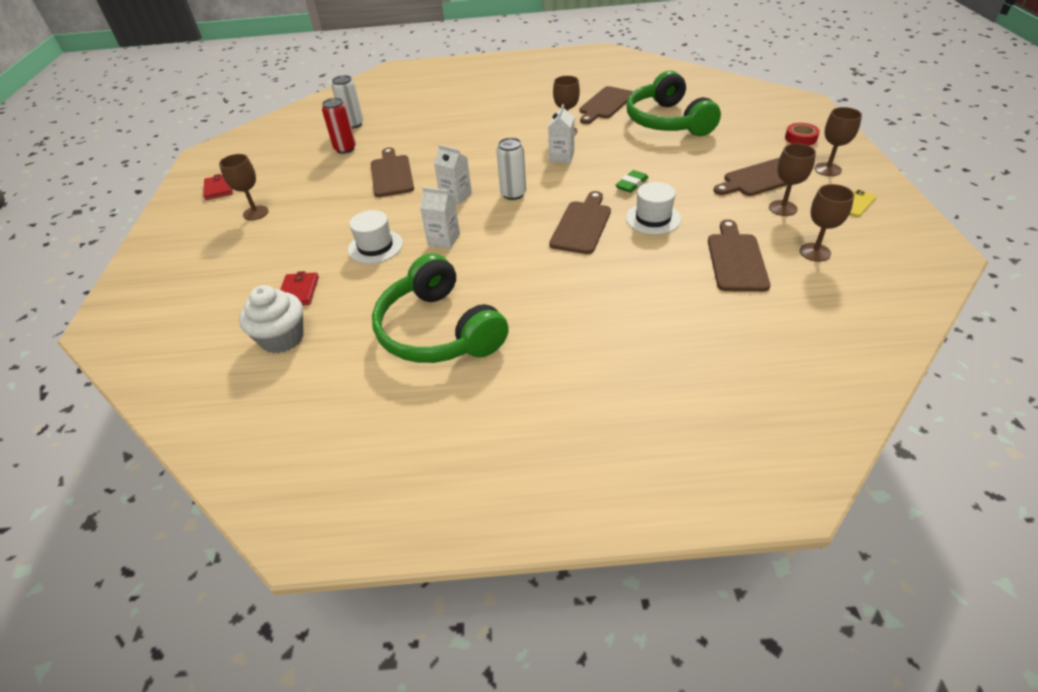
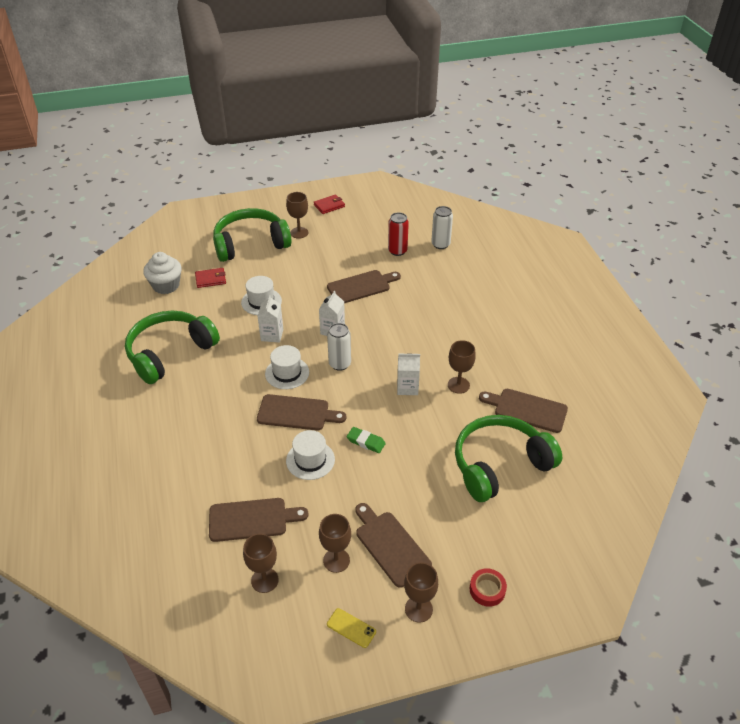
camera: 75 degrees right, 0 degrees up
(246, 254) = (250, 244): none -> green headphones
(515, 230) = (287, 373): none -> white hat

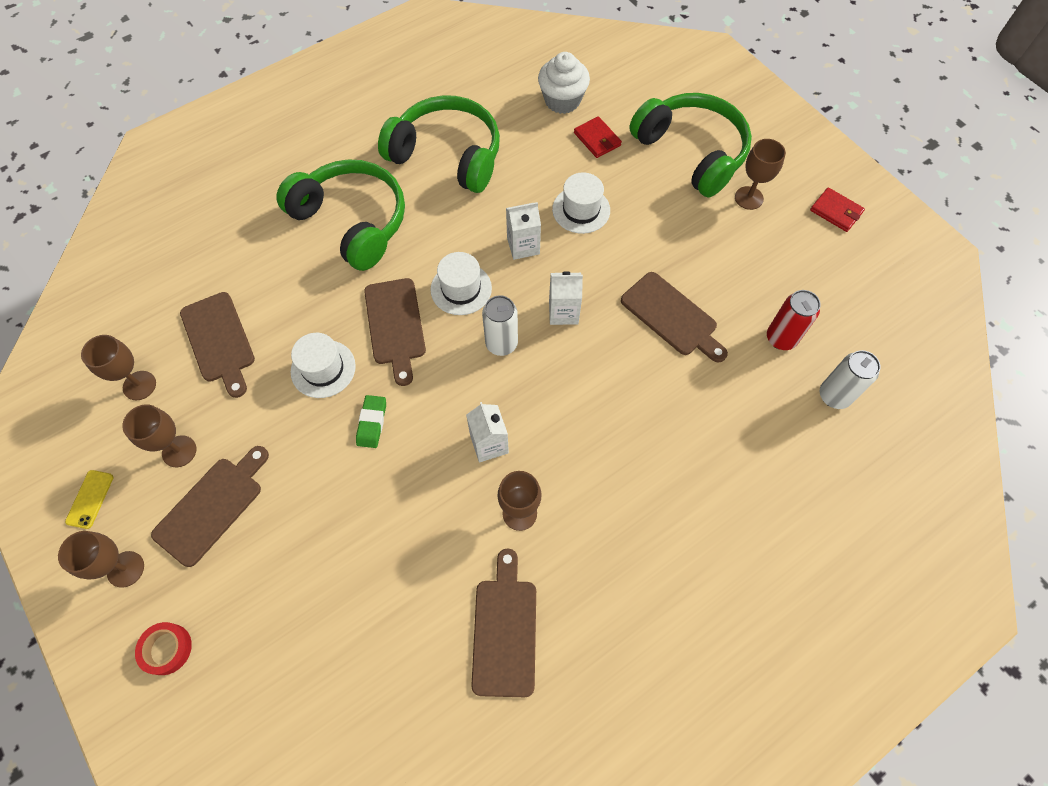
camera: 70 degrees right, 20 degrees up
(500, 465) = (381, 614): green headphones -> green headphones (352, 221)

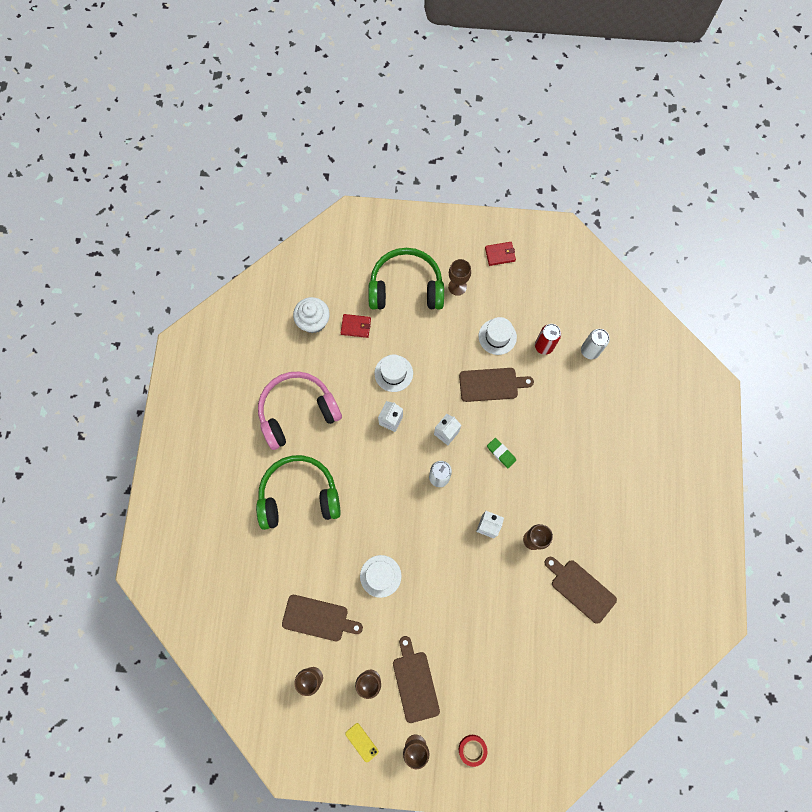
camera: 50 degrees left, 10 degrees up
(372, 423) = (431, 573): green eraser -> green eraser (501, 453)
(395, 325) = (385, 521): brown cutting board -> none
(447, 155) = (297, 412): green headphones -> pink headphones
(461, 289) = (390, 472): white hat -> white hat (497, 336)

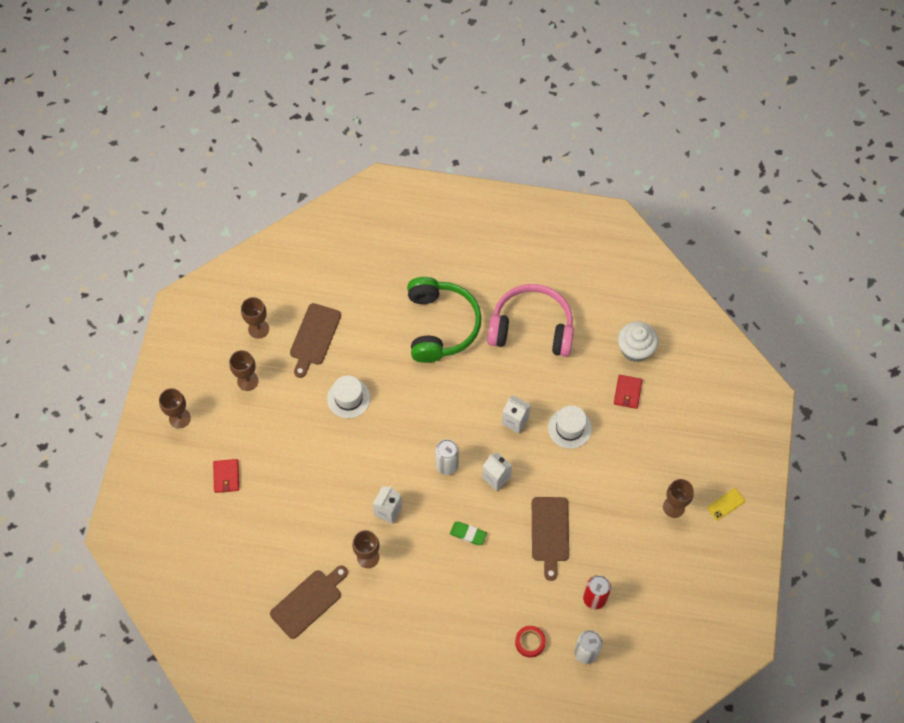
camera: 95 degrees right, 10 degrees down
(297, 412) = (531, 328): pink headphones -> pink headphones turned 60 degrees counterclockwise
(362, 742) = (191, 369): yellow phone -> yellow phone (726, 504)
(406, 287) = (674, 450): green headphones -> none
(415, 683) = (238, 422): brown cutting board -> none
(472, 749) = (166, 471): red tape -> red tape (530, 642)
(497, 336) = (608, 546): white hat -> none
(500, 254) = (715, 561): red wallet -> red wallet (226, 476)
(501, 453) = (468, 534): green eraser -> green eraser turned 60 degrees clockwise

